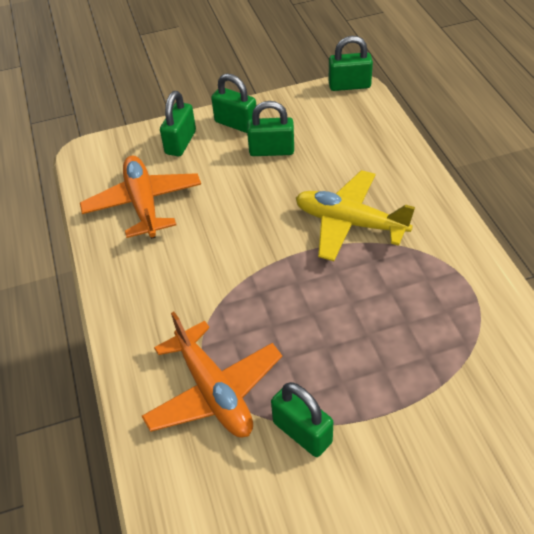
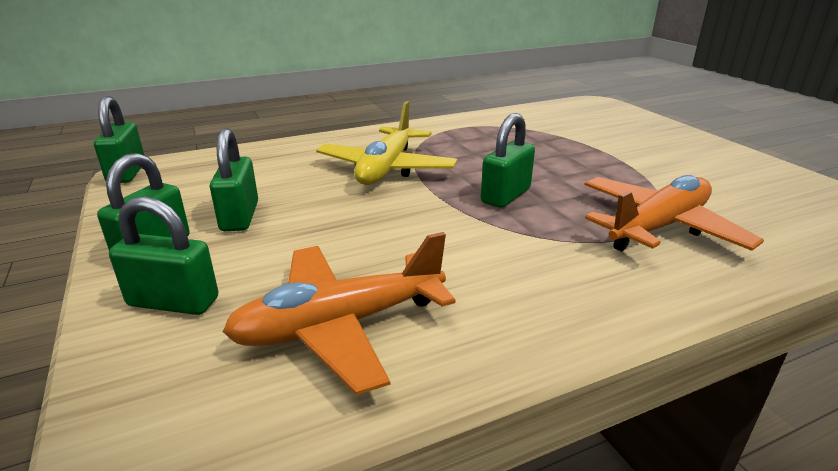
camera: 100 degrees left, 20 degrees down
(302, 432) = (660, 182): green padlock -> green padlock (505, 195)

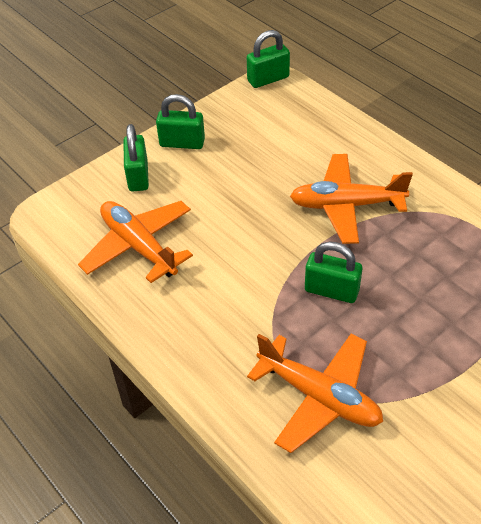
camera: 75 degrees right, 20 degrees up
(240, 216) = (233, 159): green padlock -> none
(386, 169) = (346, 205): yellow plane -> orange plane

